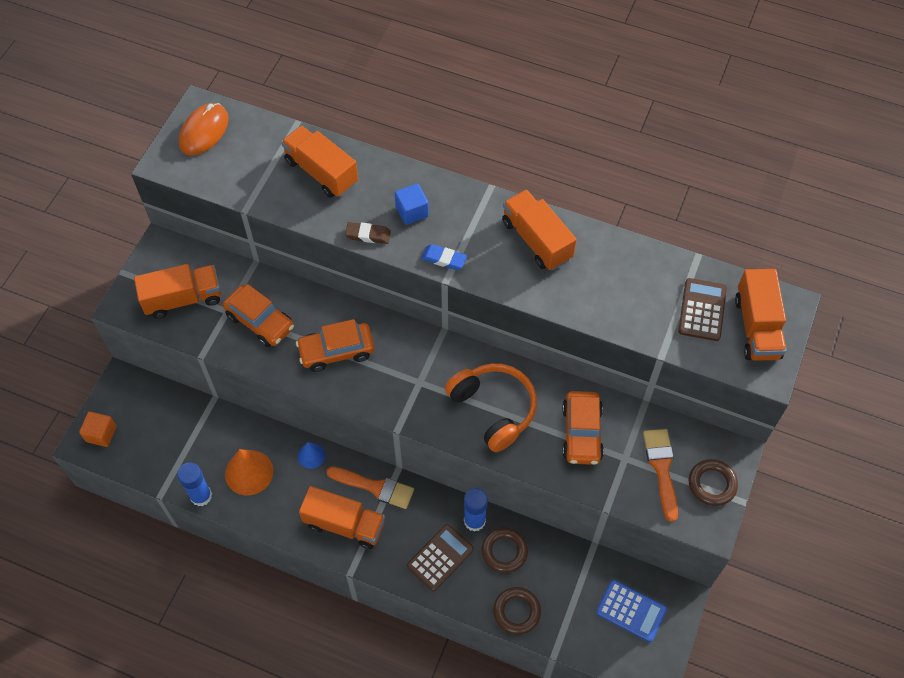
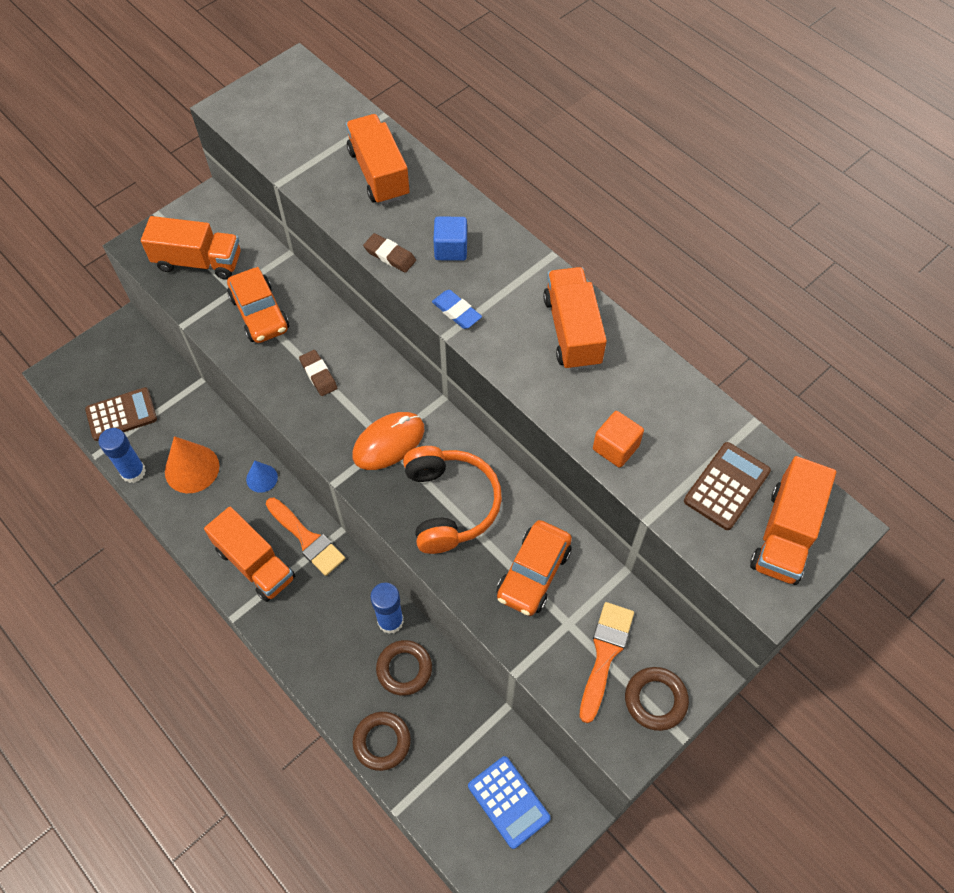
camera: 25 degrees right, 0 degrees up
(101, 434) = (77, 371): orange cube -> orange cube (615, 447)
(204, 131) = (285, 91): orange mouse -> orange mouse (388, 442)
(336, 351) = (318, 375): orange car -> brown eraser
(440, 557) = (333, 644): brown calculator -> brown calculator (121, 414)

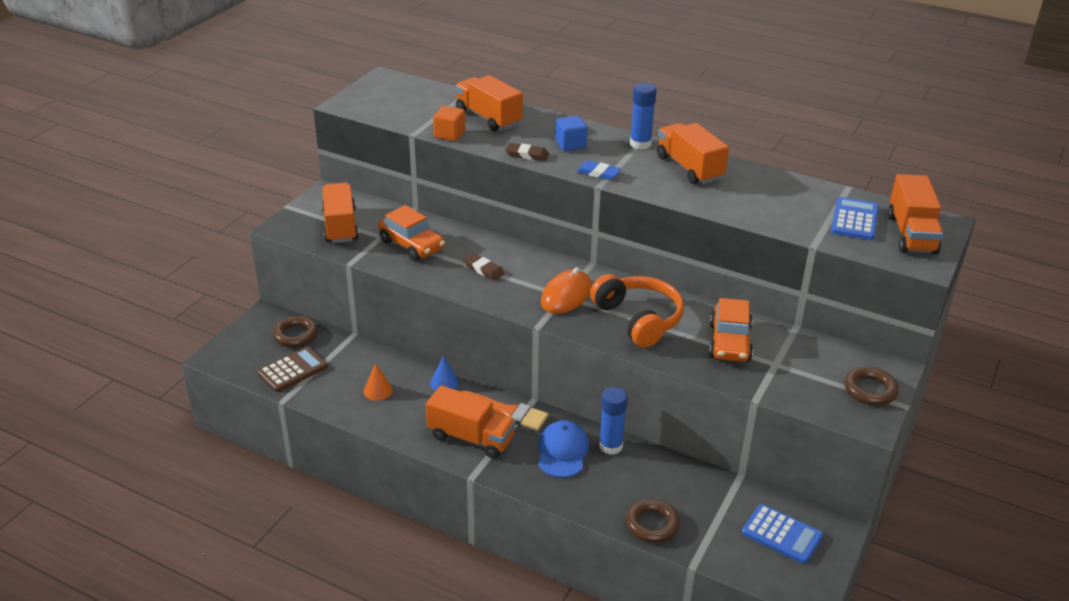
camera: 20 degrees left, 25 degrees down
(133, 472) = (325, 404): blue glue stick -> blue glue stick (640, 144)
(192, 468) = (378, 390): orange cone -> orange cone, size x0.57
(198, 261) = (340, 226): orange truck -> orange truck turned 90 degrees counterclockwise
(338, 612) = (562, 452): none -> blue cap
(404, 669) = (641, 473): brown ring -> brown ring (295, 335)
(605, 654) = (815, 374): orange brush -> none
(615, 447) = (764, 216): orange cube -> orange cube (449, 134)
(726, 486) = (854, 220): brown calculator -> blue calculator

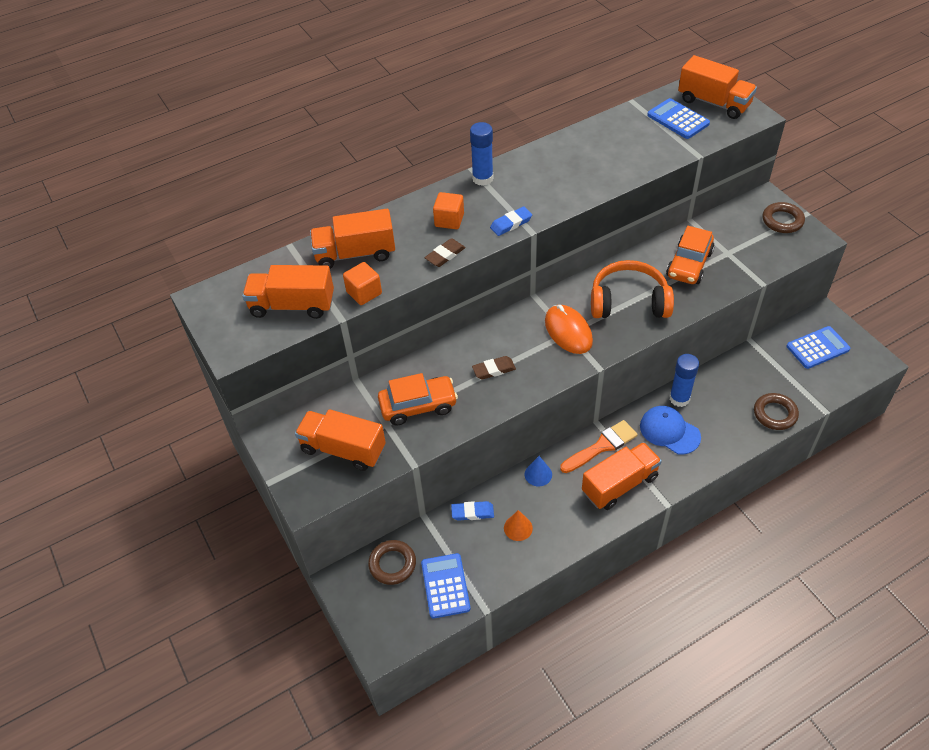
camera: 55 degrees left, 15 degrees up
(292, 370) = (445, 586): brown calculator -> blue calculator
(375, 359) = (472, 512): none -> blue eraser
(570, 144) = (449, 220): blue cube -> orange cube
(689, 168) = (543, 168): orange truck -> orange truck (292, 305)
(730, 342) = (689, 264): orange car -> orange car turned 75 degrees clockwise

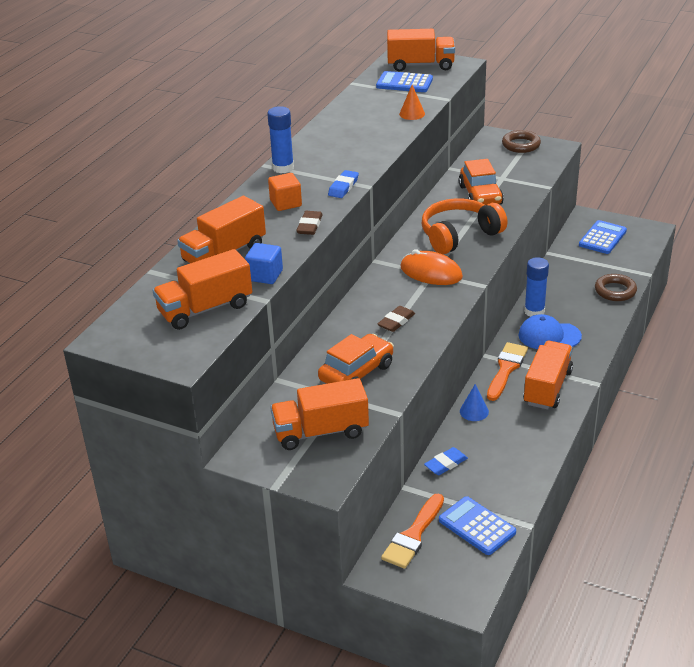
camera: 35 degrees left, 15 degrees down
(364, 293) = (265, 275): orange cube -> blue cube
(392, 564) = (413, 535): brown ring -> orange brush
(518, 528) = (496, 455): orange cone -> orange cone (412, 114)

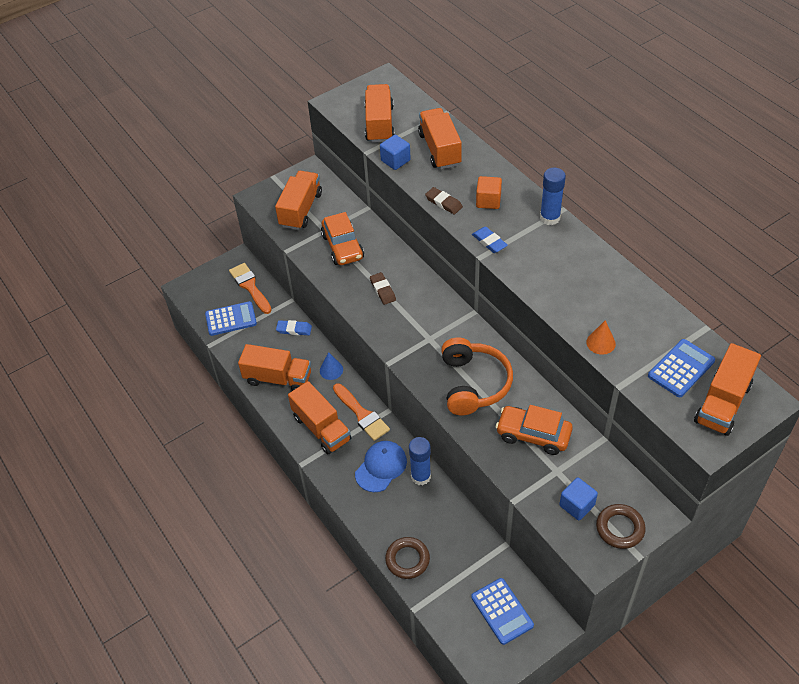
camera: 120 degrees right, 15 degrees up
(431, 272) = (431, 339): orange mouse -> none
(446, 464) = (294, 329): blue eraser -> blue eraser turned 75 degrees counterclockwise
(520, 445) = (278, 378): none -> orange truck
(522, 163) = (577, 505): none -> blue cube

